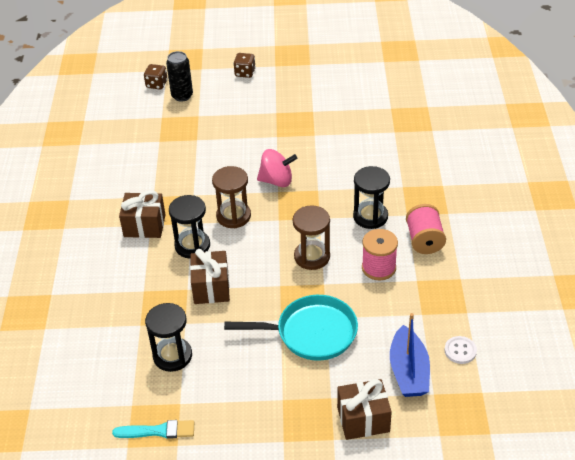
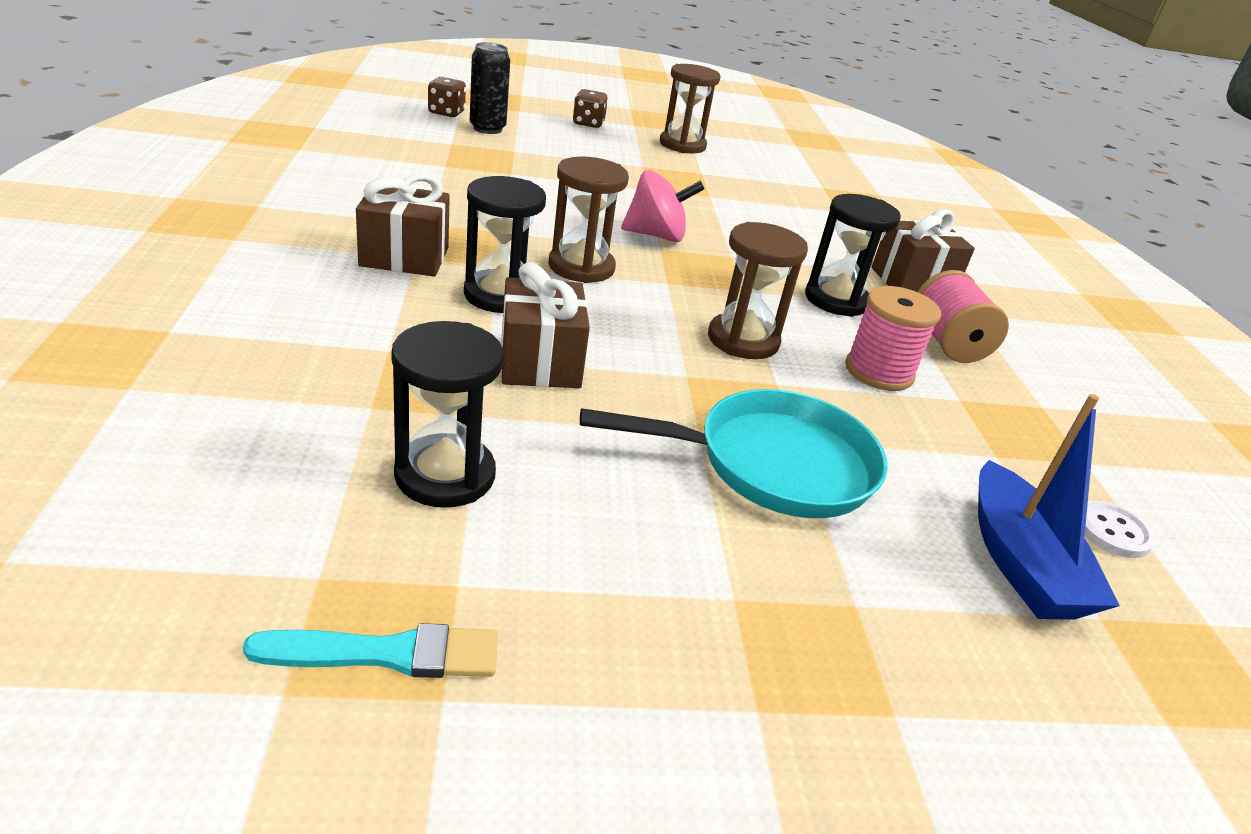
camera: 10 degrees left, 10 degrees down
(304, 82) = (682, 145): none -> brown hourglass
(363, 419) = (957, 666): brown gift -> brown gift (912, 282)

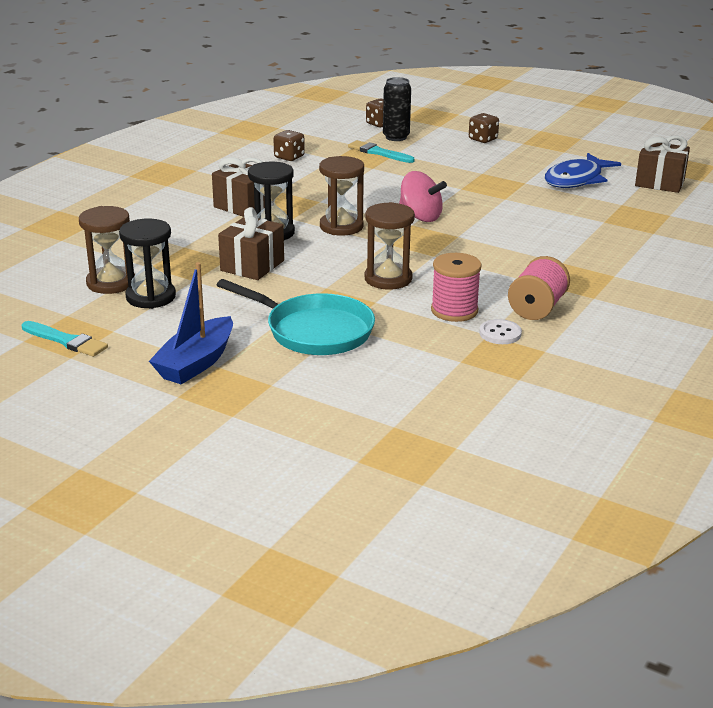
camera: 40 degrees right, 5 degrees down
(381, 169) = (289, 157): none -> brown dice
(492, 151) = (378, 153): none -> turquoise brush
(682, 145) = (541, 161): brown hourglass -> brown hourglass (111, 283)
(744, 163) = (576, 179): none -> blue fish
(836, 300) = (494, 272): black hourglass -> none
(912, 282) = (579, 272): brown gift -> brown gift (659, 183)
(1020, 563) = (386, 398): blue boat -> blue boat (196, 363)
(1112, 531) = (471, 405): white button -> white button (500, 333)

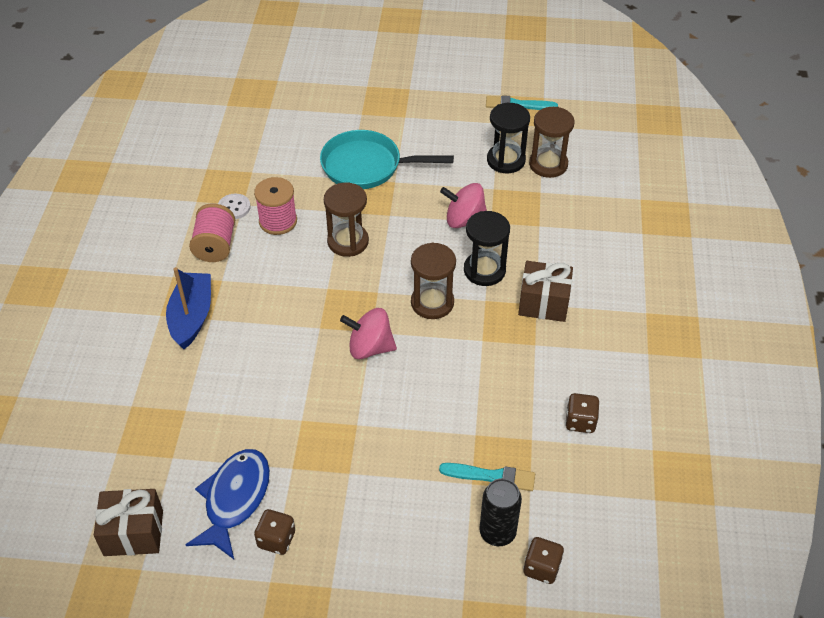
camera: 155 degrees right, 20 degrees up
(196, 363) = (420, 114): blue boat -> blue boat (192, 316)
(252, 265) = (464, 220): brown gift -> pink spinning top
(483, 139) = (387, 575): brown dice -> brown dice (276, 539)

